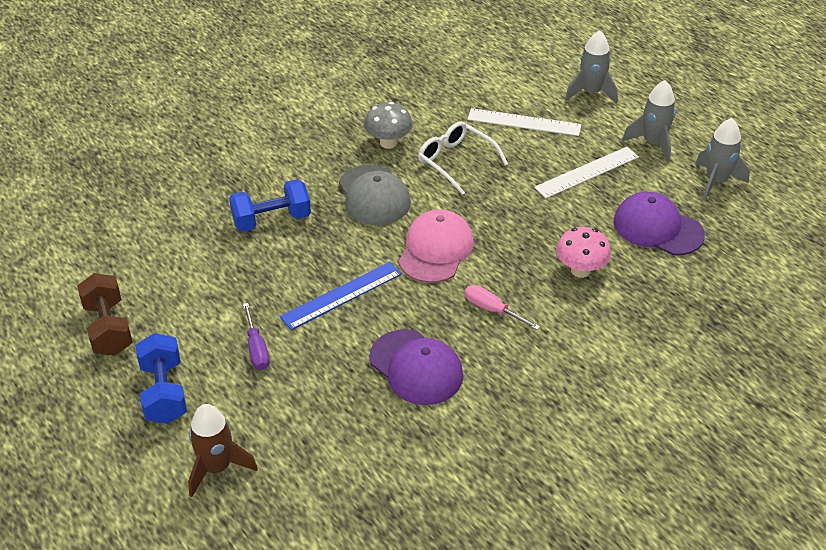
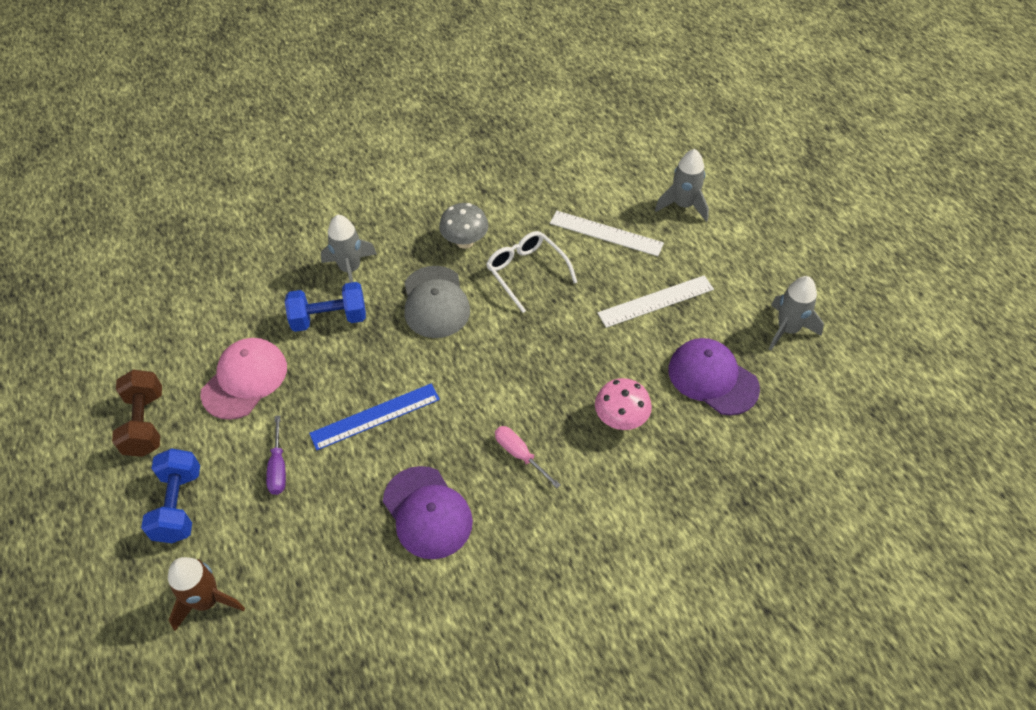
camera: 10 degrees right, 10 degrees up
(436, 250) = (480, 375): pink cap -> pink cap (245, 380)
(653, 143) = (732, 274): grey rocket -> grey rocket (350, 269)

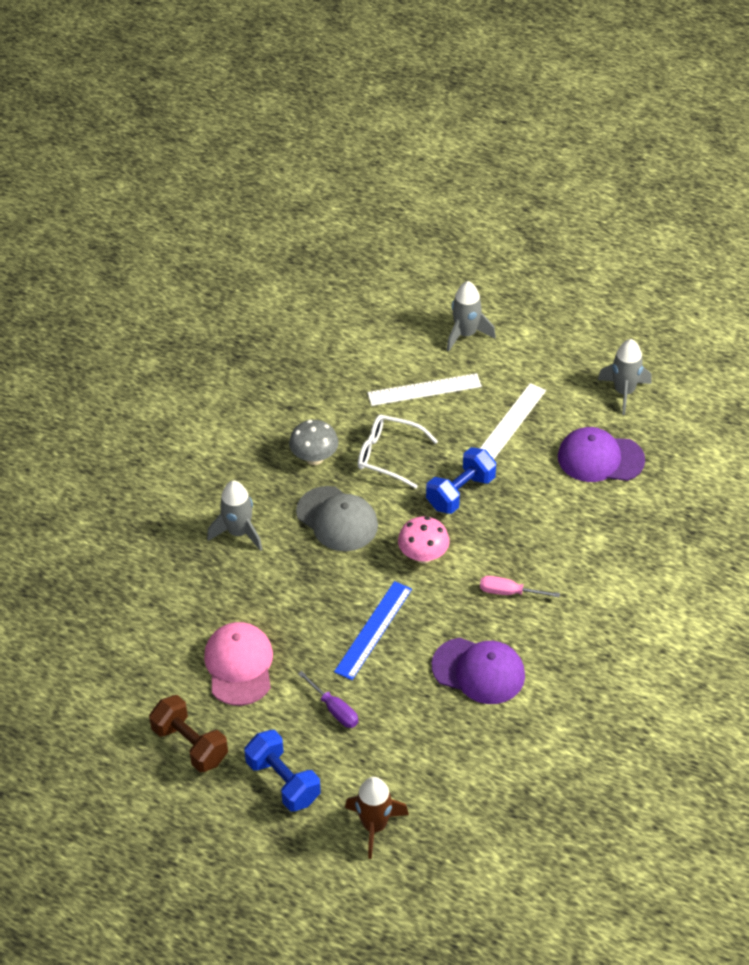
camera: 35 degrees left, 5 degrees down
(329, 318) = (261, 580): blue dumbbell -> blue dumbbell (460, 492)
(620, 419) = (559, 525): pink mushroom -> pink mushroom (423, 556)

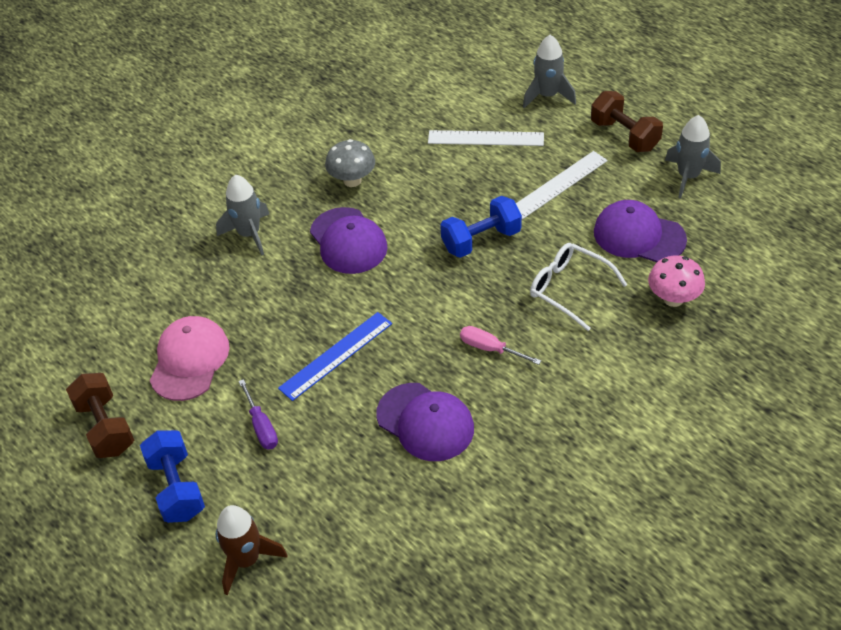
camera: 20 degrees right, 0 degrees up
(337, 519) = (348, 241): grey cap -> purple cap
(388, 455) = (424, 192): white glasses -> white glasses (569, 289)
(423, 556) = (417, 293): pink mushroom -> pink mushroom (673, 299)
(552, 362) = (624, 135): none -> brown dumbbell

